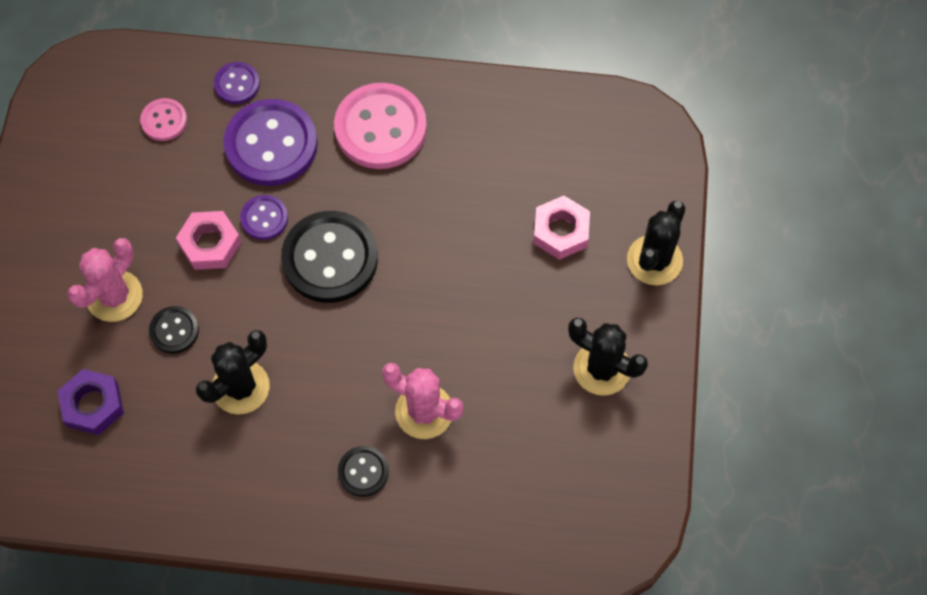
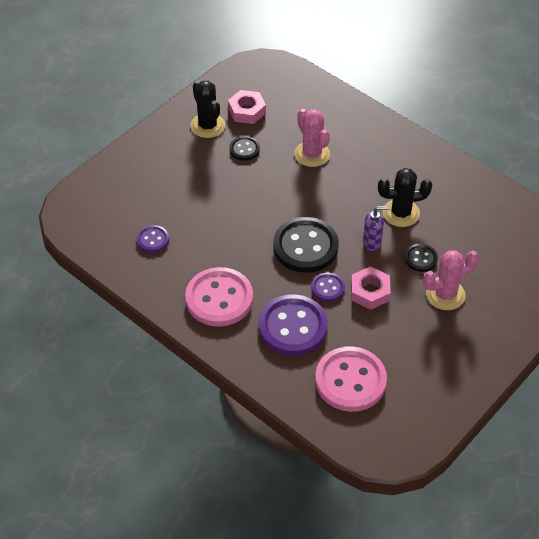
camera: 145 degrees left, 15 degrees down
(93, 405) = (489, 247): purple nut -> none
(164, 121) = (350, 380): pink button -> pink button, size x2.00
(237, 84) = (287, 377): purple button -> purple button (152, 240)
(250, 316) = (372, 243): none -> purple soap dispenser
(363, 472) = (362, 147): black button -> black button (244, 149)
(560, 231) = (168, 191): pink nut -> pink nut (247, 111)
(654, 260) = (134, 154): black cactus -> none

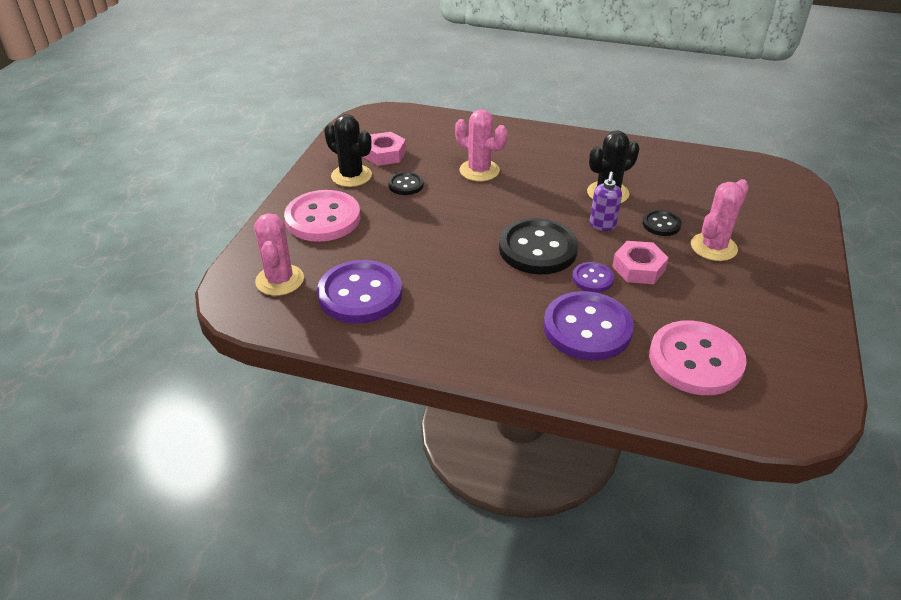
camera: 25 degrees left, 10 degrees down
(104, 207) = (280, 280): none -> pink cactus
(152, 240) = (360, 294): purple button -> purple button, size x2.00
(219, 299) = (482, 328): pink button -> pink button (323, 218)
(372, 243) = (602, 225): purple soap dispenser -> purple soap dispenser turned 135 degrees clockwise

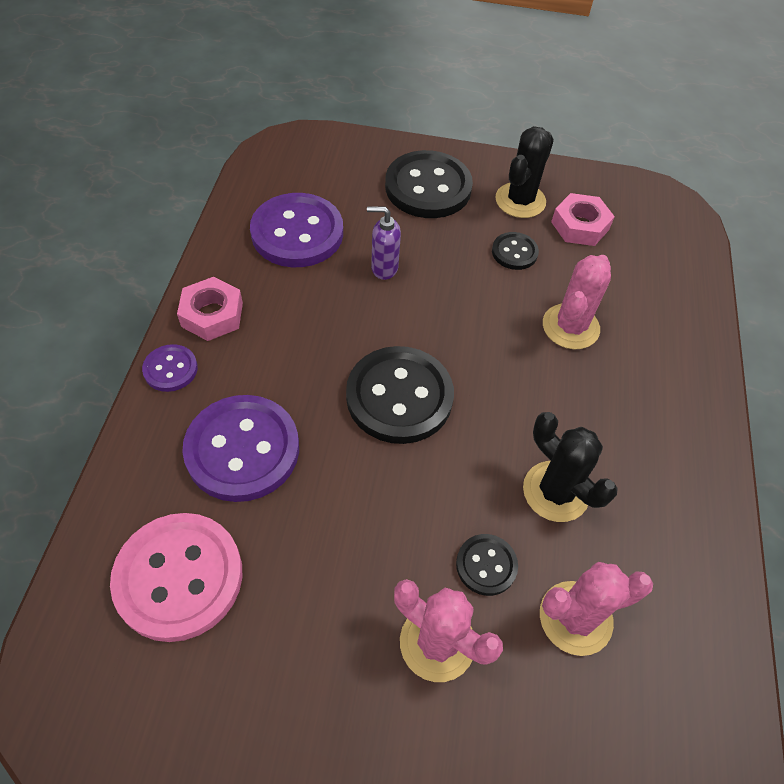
camera: 80 degrees right, 15 degrees up
(280, 280) = (316, 170): pink cactus -> pink cactus (575, 618)
(323, 218) = (428, 187): pink button -> black button
(592, 278) = (342, 460): purple button -> purple button (170, 369)
(602, 225) = (467, 479): purple soap dispenser -> purple soap dispenser (384, 268)
(638, 268) = (370, 521): pink nut -> pink nut (212, 314)

